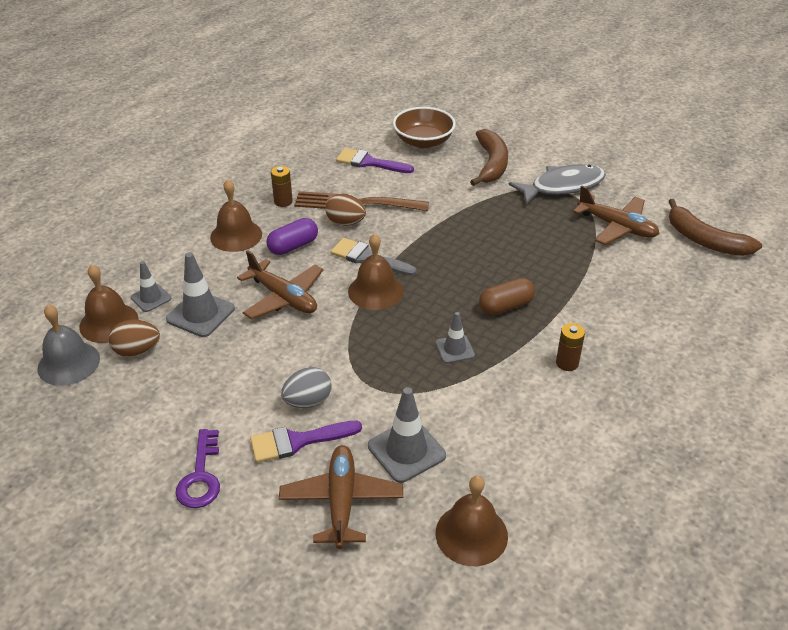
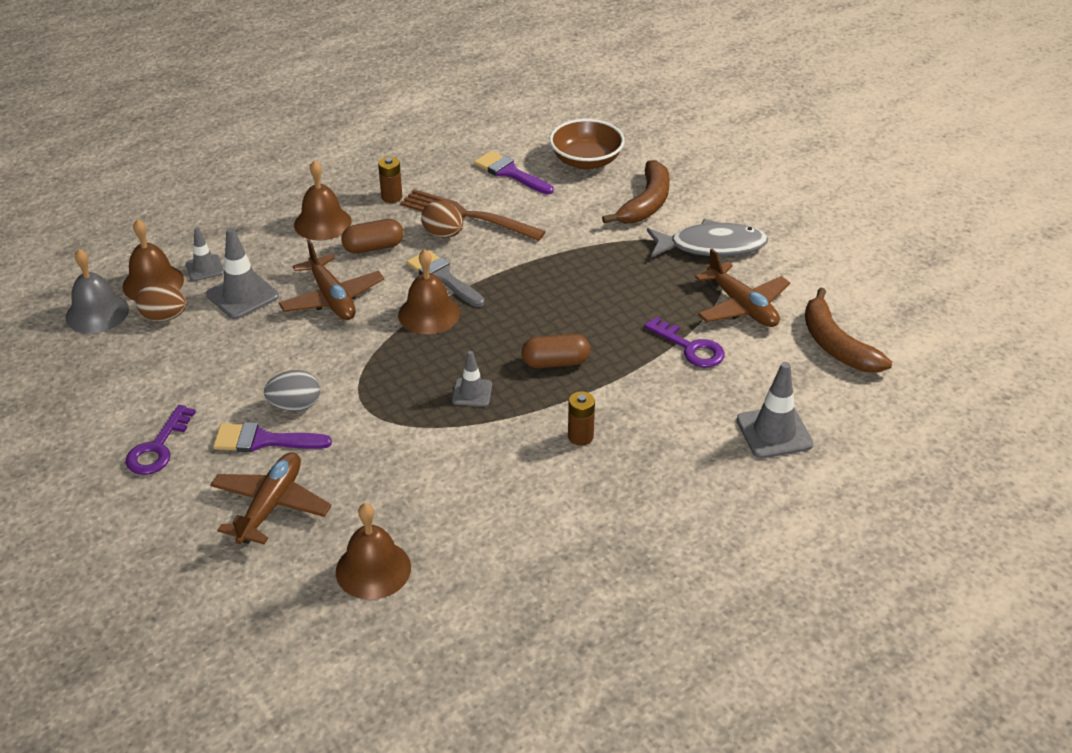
camera: 20 degrees right, 0 degrees up
(293, 246) = (373, 247): purple capsule -> brown capsule
(406, 451) = (360, 477): grey traffic cone -> grey traffic cone (774, 432)
(601, 268) = (690, 348): none -> purple key

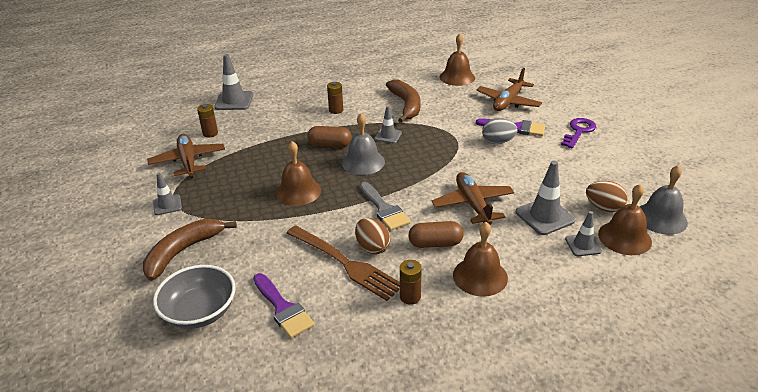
camera: 165 degrees left, 5 degrees down
(429, 314) = (402, 184): brown bell -> brown bell (298, 191)
(494, 340) = (363, 162): none -> grey bell
(586, 161) = (200, 311): brown bowl -> grey bowl
(690, 348) = (242, 142): purple key -> none
(711, 246) = (167, 205): grey fish -> grey traffic cone
(753, 357) = (210, 133): none -> brown battery
(836, 345) = (156, 133): brown banana -> brown banana (406, 105)

